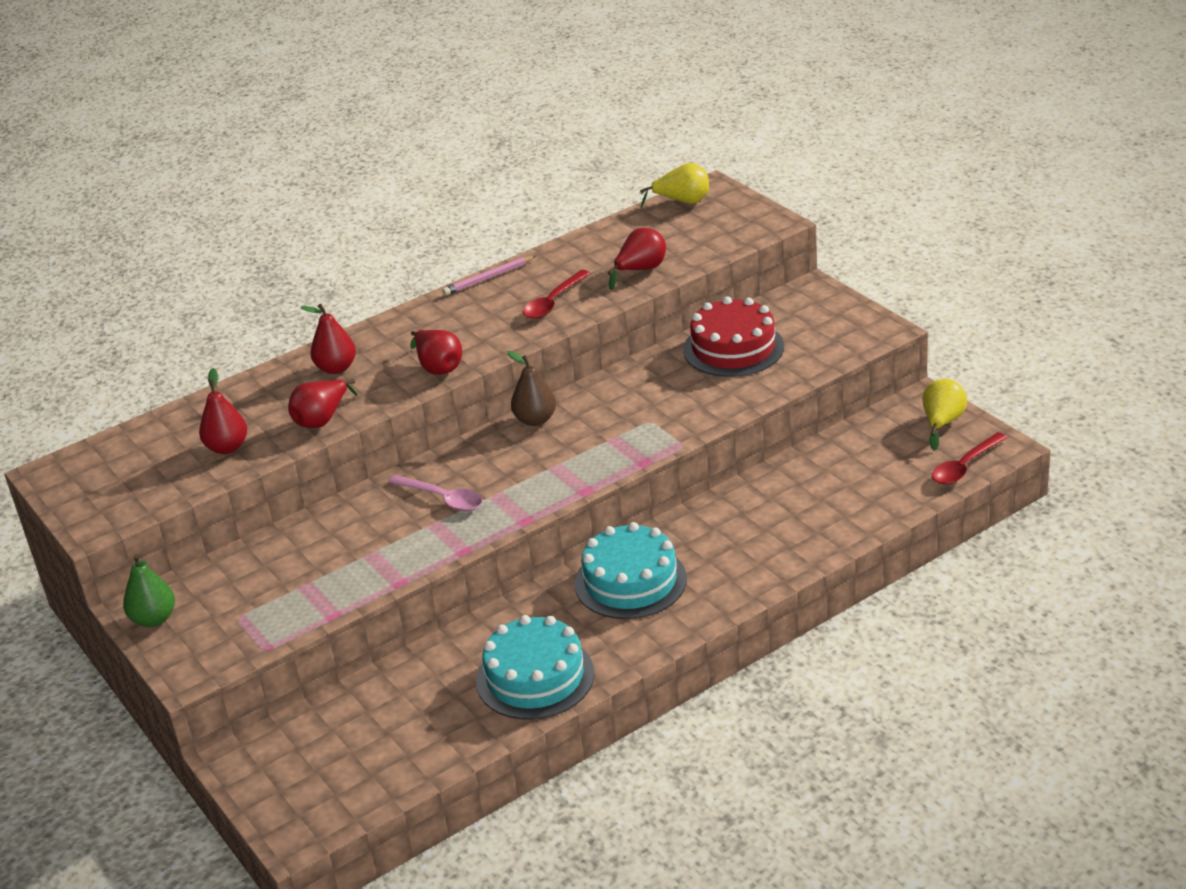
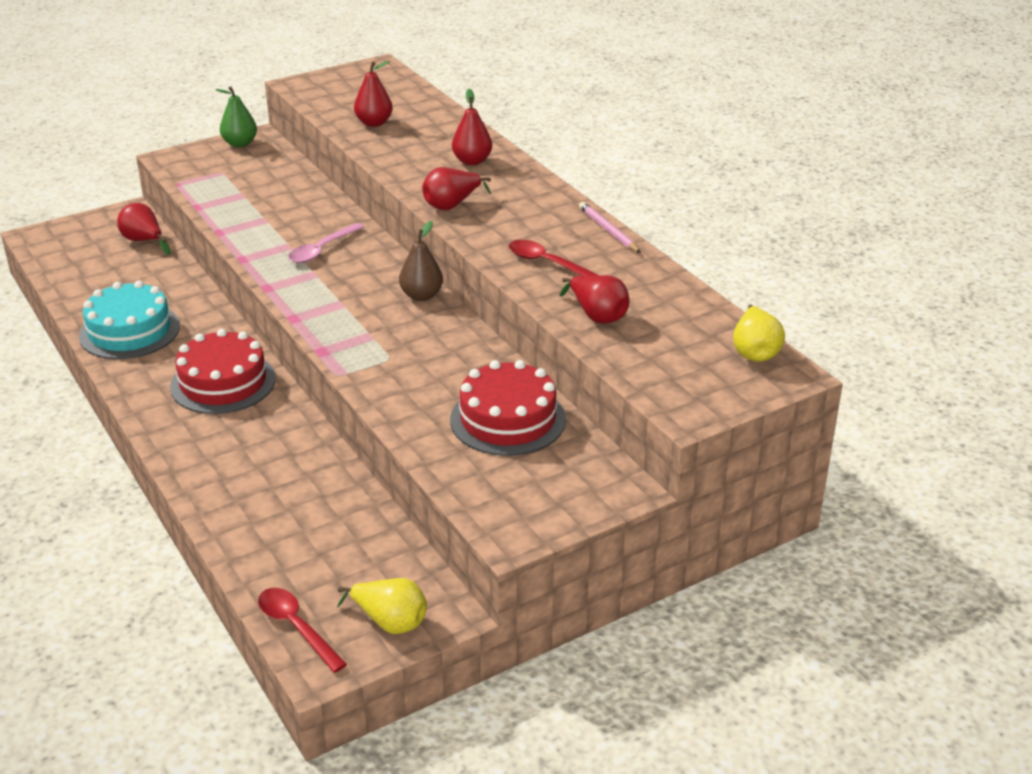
camera: 90 degrees right, 0 degrees up
(322, 419) = (393, 157): red pear -> red pear (144, 241)
(630, 581) = (223, 382): turquoise cake -> red cake

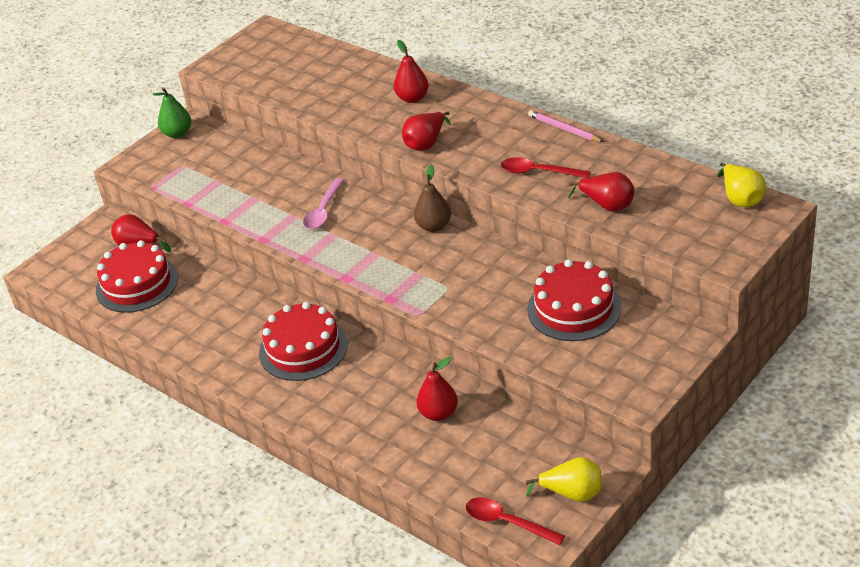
camera: 15 degrees left, 5 degrees up
(114, 274) = (137, 284): none -> red cake
(129, 331) = (190, 330): turquoise cake -> none
(374, 123) = (305, 86): red pear -> red pear (438, 413)

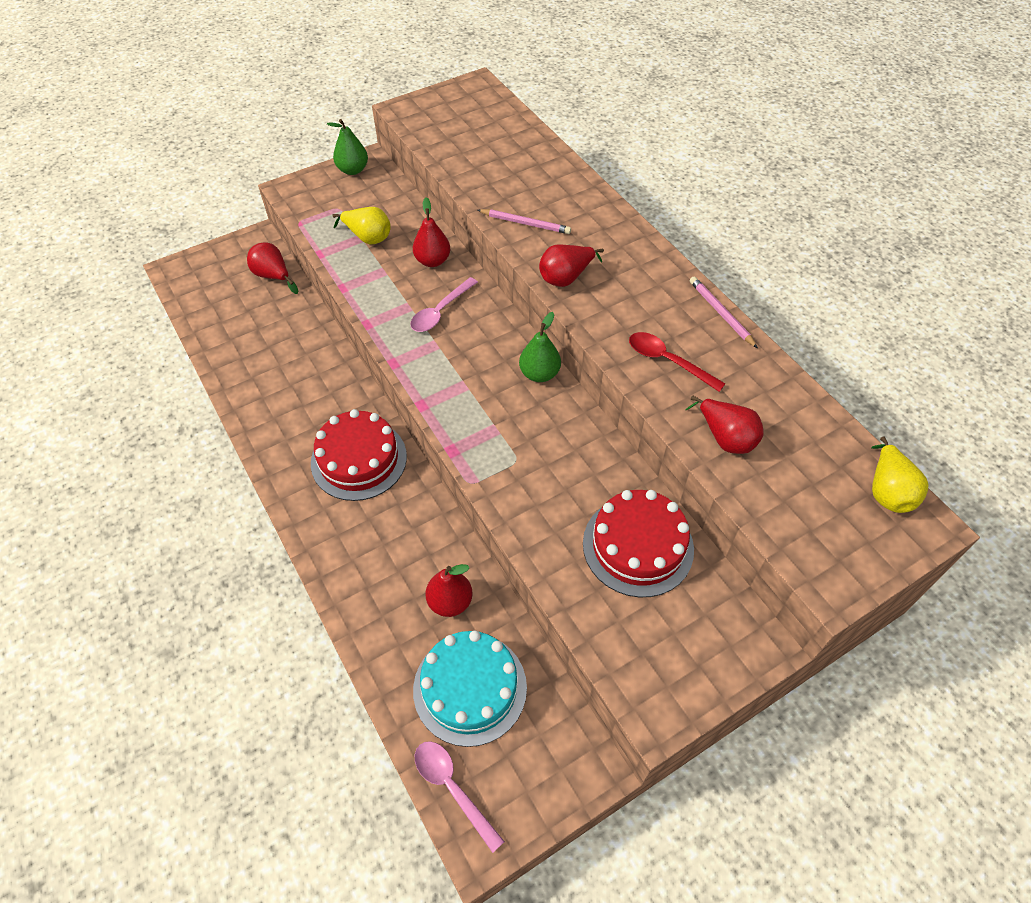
camera: 15 degrees right, 15 degrees up
(137, 284) = (249, 319): red cake -> none
(370, 117) = (525, 223): none -> pink pencil
(412, 98) = (579, 215): red pear -> red pear (432, 261)
(434, 226) = (539, 374): brown pear -> green pear
(486, 460) = (470, 688): none -> turquoise cake
(506, 522) = (452, 788): red spoon -> pink spoon
(572, 493) = (539, 781): yellow pear -> yellow pear (368, 237)

